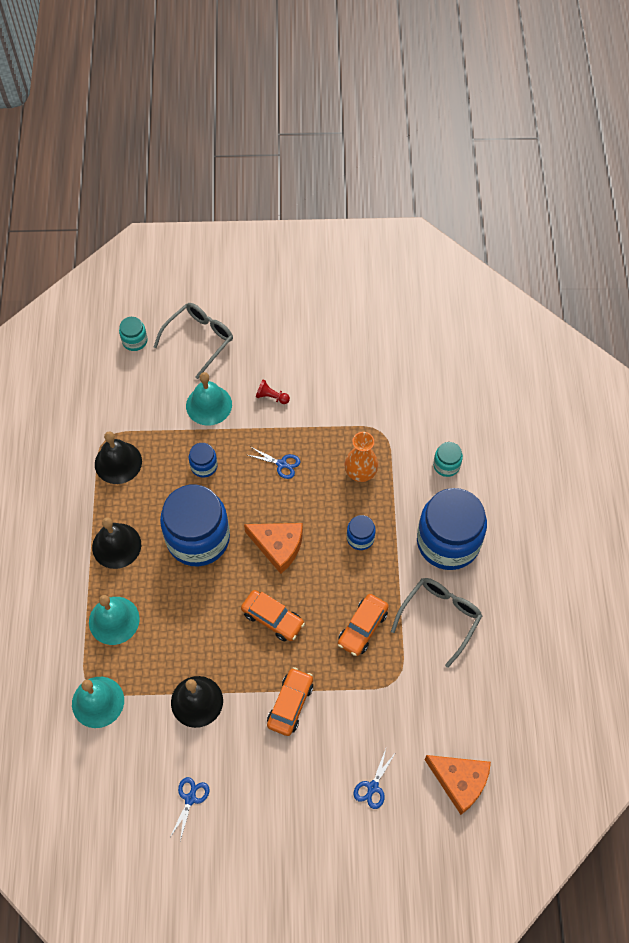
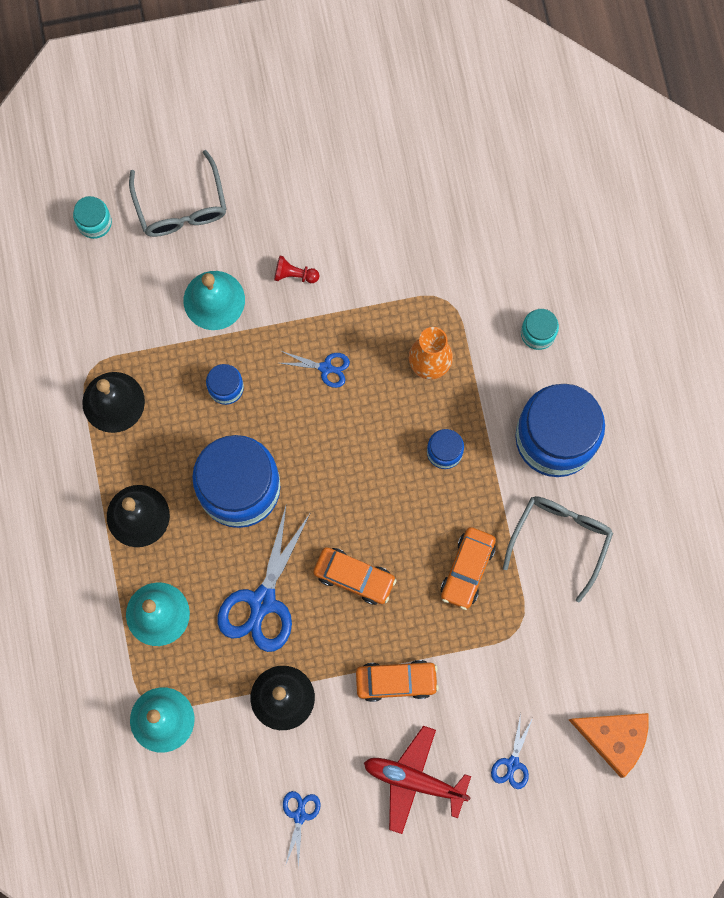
camera: 10 degrees left, 15 degrees up
(197, 624) = (262, 601): none -> blue scissors
(199, 339) = (181, 206): grey glasses -> grey glasses turned 135 degrees clockwise
(278, 546) = (343, 481): orange cheese -> none
(289, 786) = (414, 780): none -> red plane
(290, 704) = (396, 681): orange car -> orange car turned 75 degrees clockwise

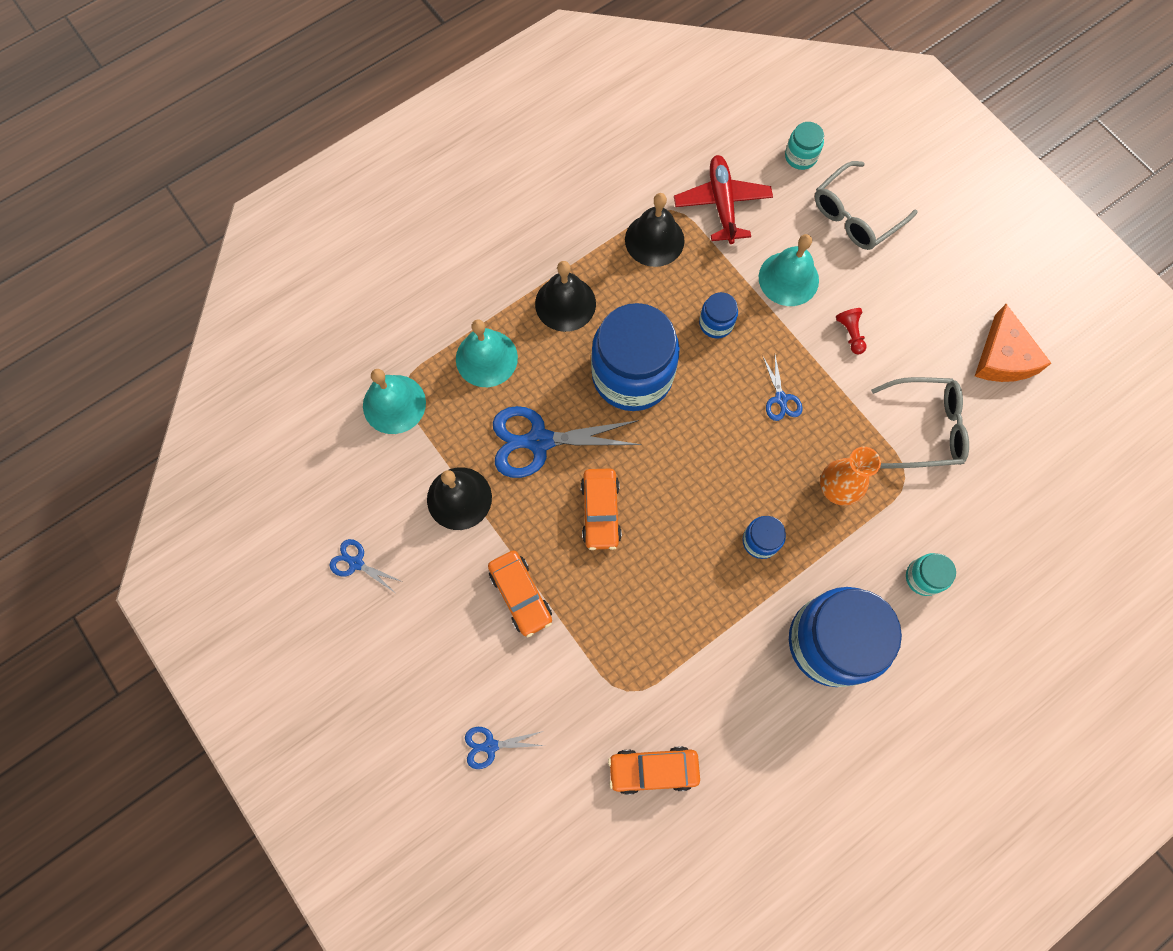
camera: 65 degrees right, 5 degrees down
(299, 816) = (356, 563): blue scissors -> blue scissors turned 135 degrees counterclockwise
(414, 780) = (433, 655): red plane -> red plane (722, 204)
(467, 570) = (659, 614): orange car -> orange car (653, 770)
(560, 539) = (734, 693): grey glasses -> grey glasses (925, 428)
(614, 738) = (561, 841): orange cheese -> orange cheese (1003, 357)

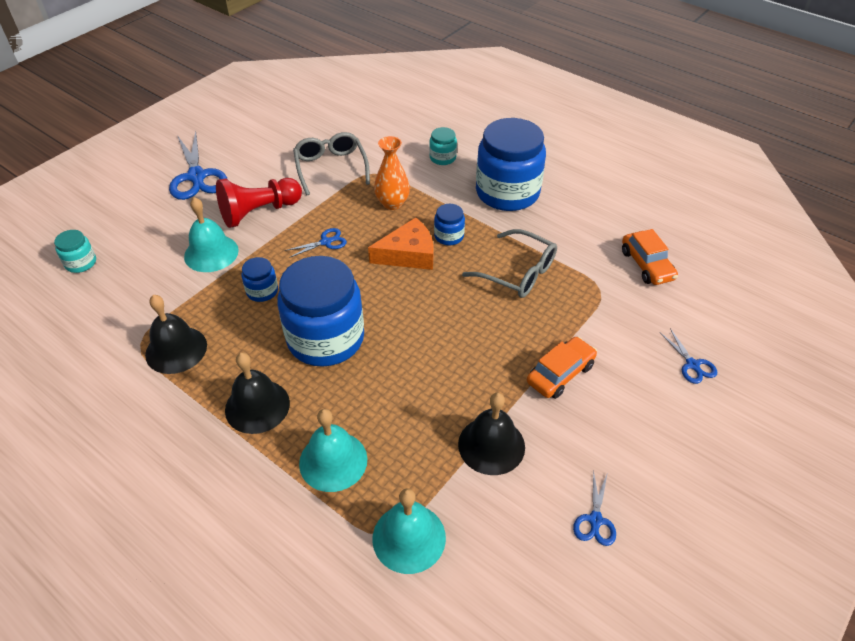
camera: 105 degrees left, 25 degrees down
(539, 441) = (411, 393): blue scissors -> blue scissors (196, 176)
(600, 512) = (463, 334): orange car -> none
(722, 204) = (133, 307): red plane -> none
(850, 333) = (259, 212): red pawn -> red pawn, size x2.23
(855, 215) = (145, 222): grey glasses -> grey glasses (518, 273)
(1003, 357) = (266, 139): orange cheese -> orange cheese (408, 254)

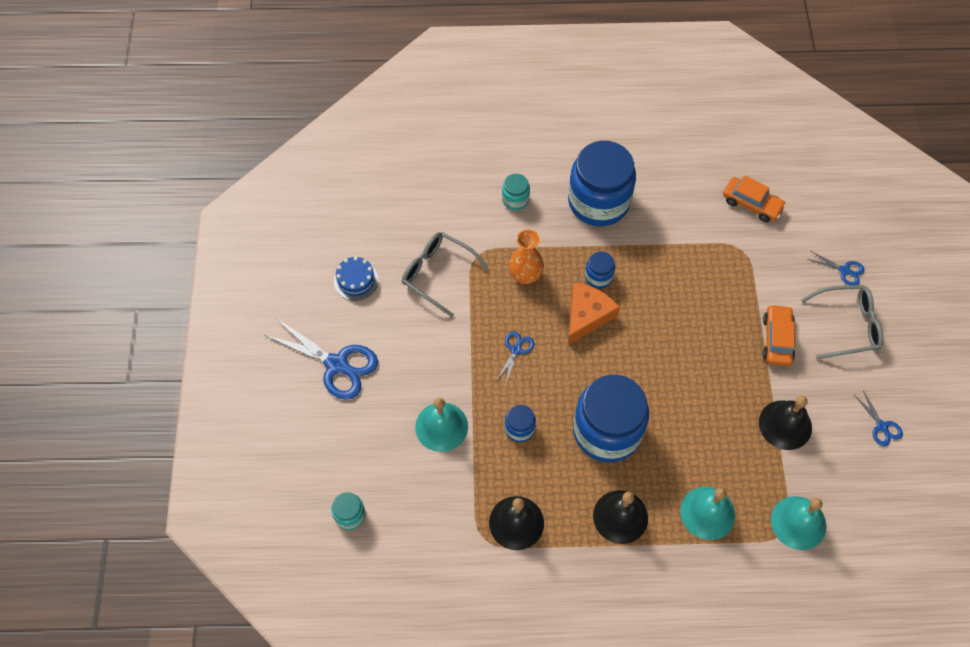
camera: 40 degrees left, 15 degrees up
(259, 212) = (432, 361): red pawn -> none
(272, 141) = (356, 280): none -> blue cake
(518, 273) = (676, 275): grey glasses -> grey glasses (847, 325)

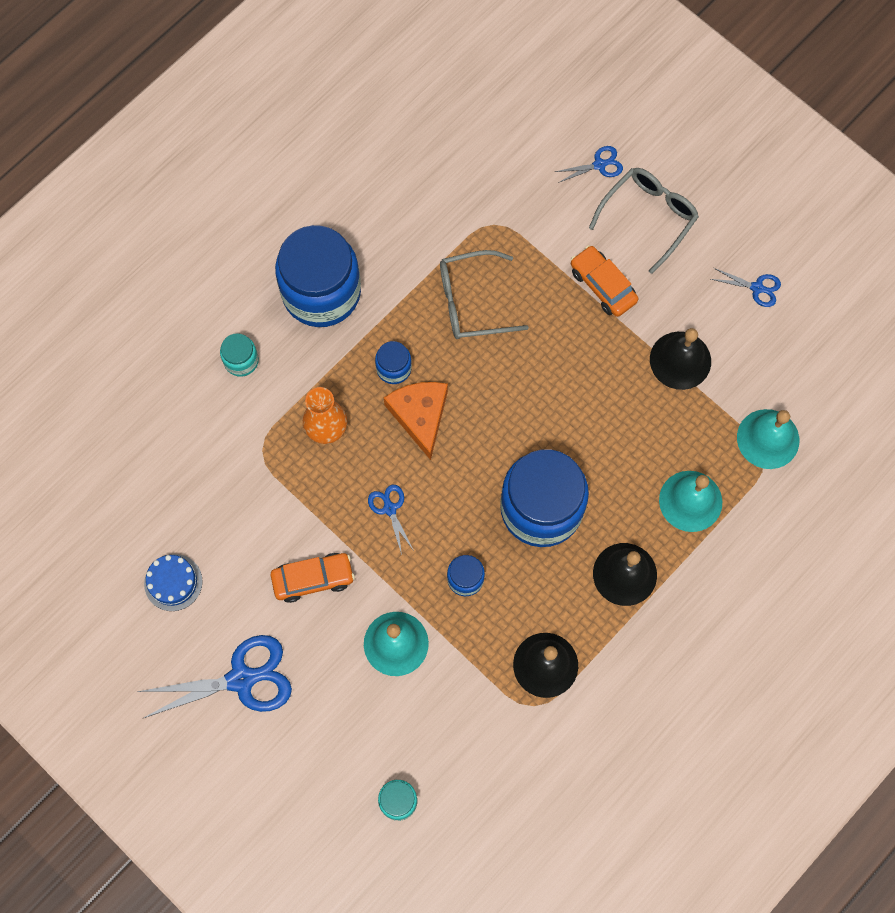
camera: 45 degrees left, 10 degrees up
(438, 274) = (244, 503): grey glasses -> grey glasses (472, 302)
(752, 204) = (461, 169): orange car -> orange car (313, 579)

